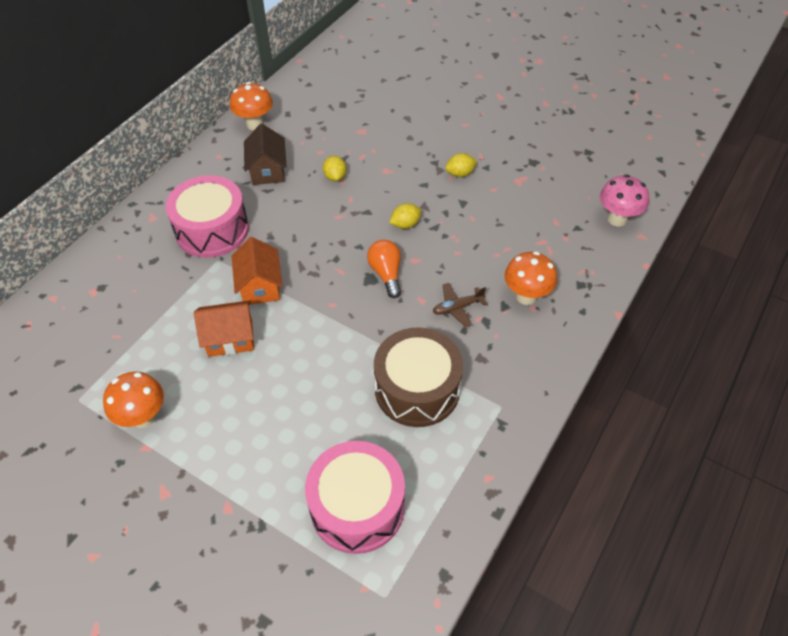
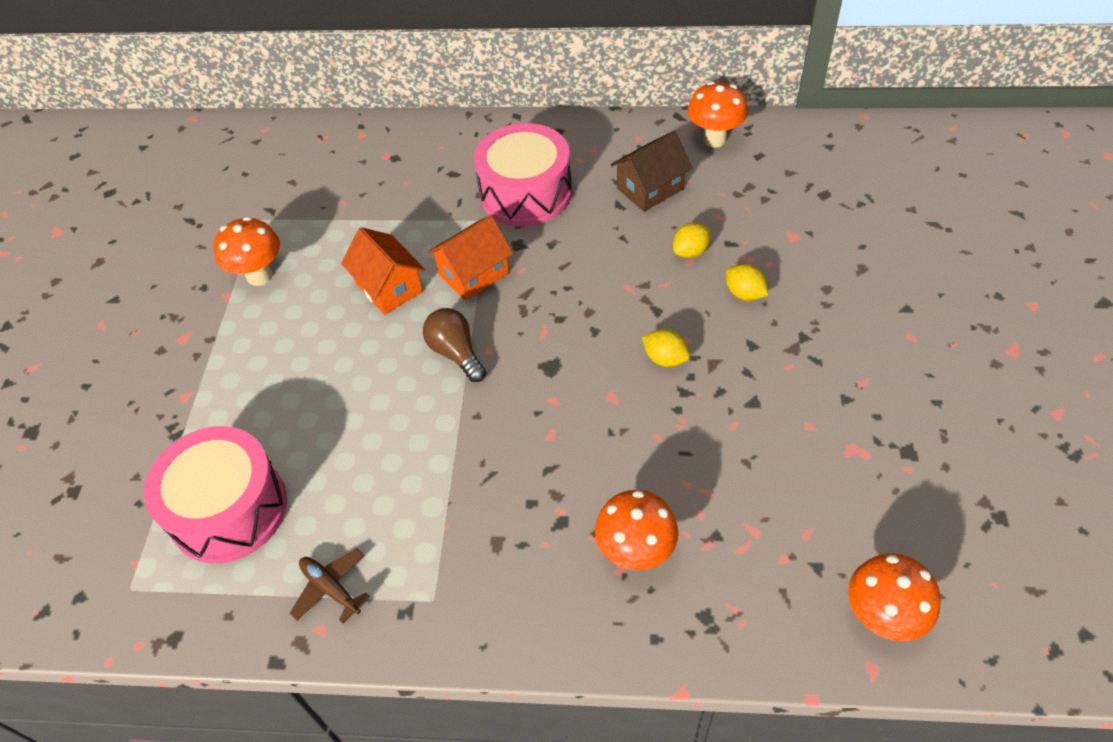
camera: 65 degrees right, 0 degrees up
(321, 322) = (456, 353): none -> brown light bulb
(386, 274) = (569, 378): orange light bulb -> none
(417, 389) = (412, 493): brown drum -> none
(457, 307) = (563, 479): brown plane -> brown plane (331, 588)
(460, 174) = (806, 374): yellow lemon -> yellow lemon (744, 293)
(617, 219) = (881, 617): pink mushroom -> orange mushroom

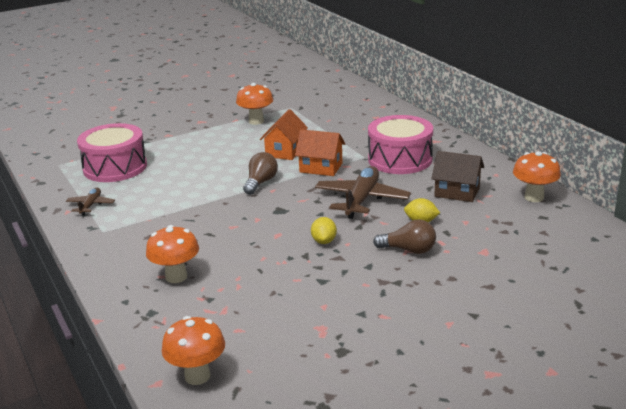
camera: 55 degrees right, 25 degrees down
(595, 277) = (361, 200): none -> brown plane
(744, 293) = (409, 250): yellow lemon -> brown light bulb

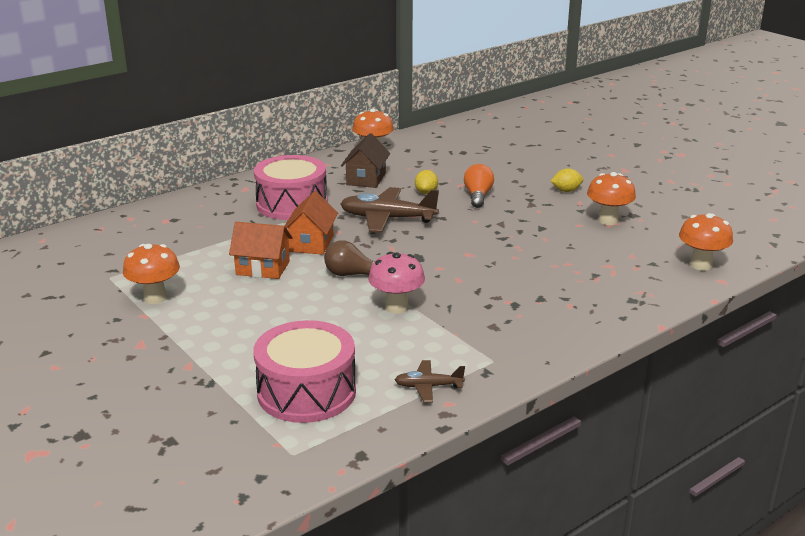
camera: 100 degrees left, 0 degrees up
(176, 277) = (568, 296): orange mushroom -> orange mushroom (608, 220)
(200, 198) = (396, 307): none -> pink mushroom
(324, 241) = (474, 231): yellow lemon -> yellow lemon (566, 191)
(409, 250) = (478, 196): brown light bulb -> orange light bulb

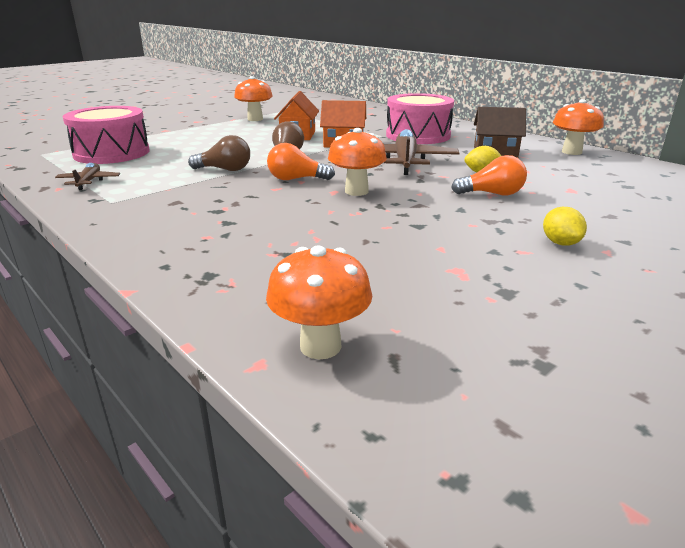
camera: 85 degrees right, 0 degrees up
(396, 307) = (225, 170): pink mushroom -> brown light bulb
(433, 270) = (296, 179): none -> orange light bulb
(608, 220) = (468, 270): orange mushroom -> orange mushroom (356, 191)

